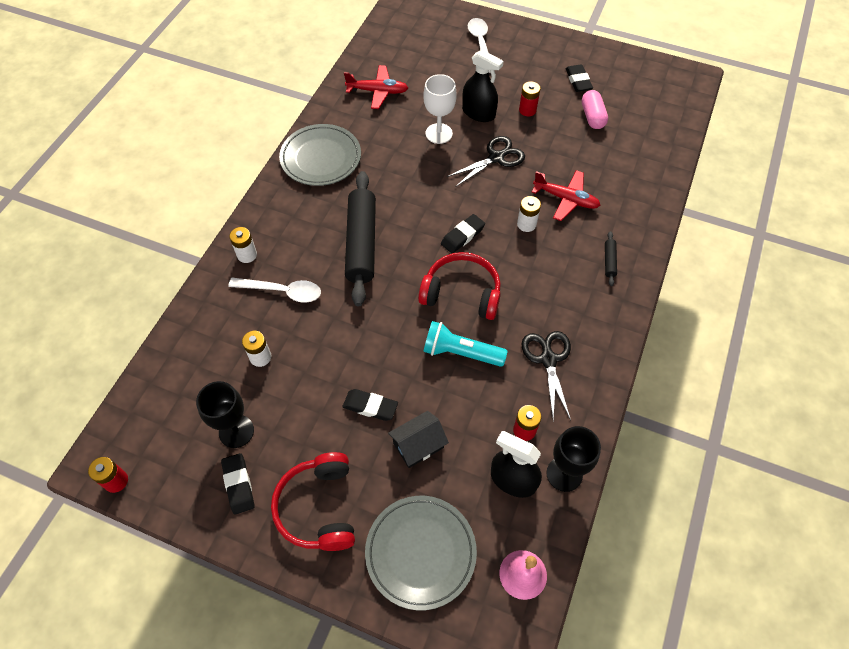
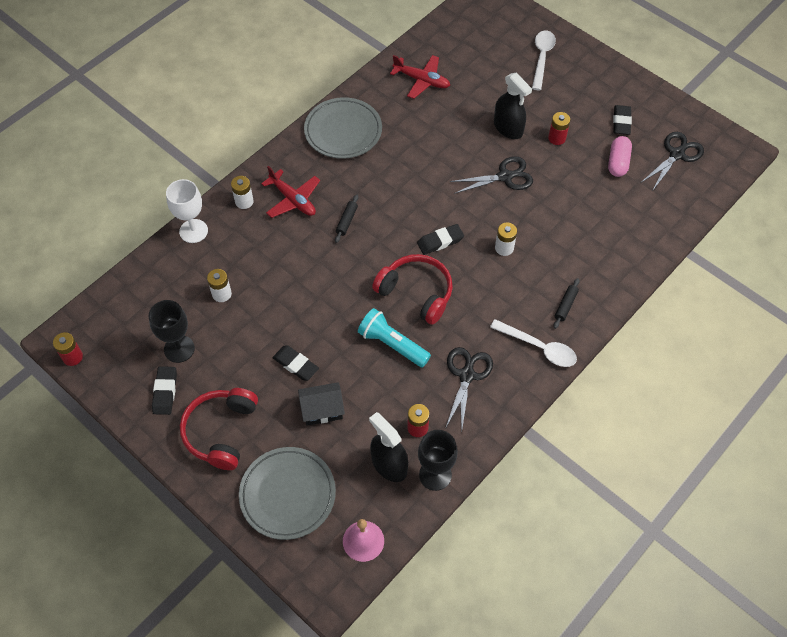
camera: 20 degrees right, 0 degrees up
(282, 291) = (261, 243): white spoon -> white spoon (539, 347)
(361, 243) = (346, 221): black rolling pin -> black rolling pin, size x0.40
(439, 133) = (461, 138): white goblet -> white goblet (193, 231)
(566, 199) = (552, 235): red plane -> red plane (293, 200)
(640, 96) = (677, 154): none -> black scissors

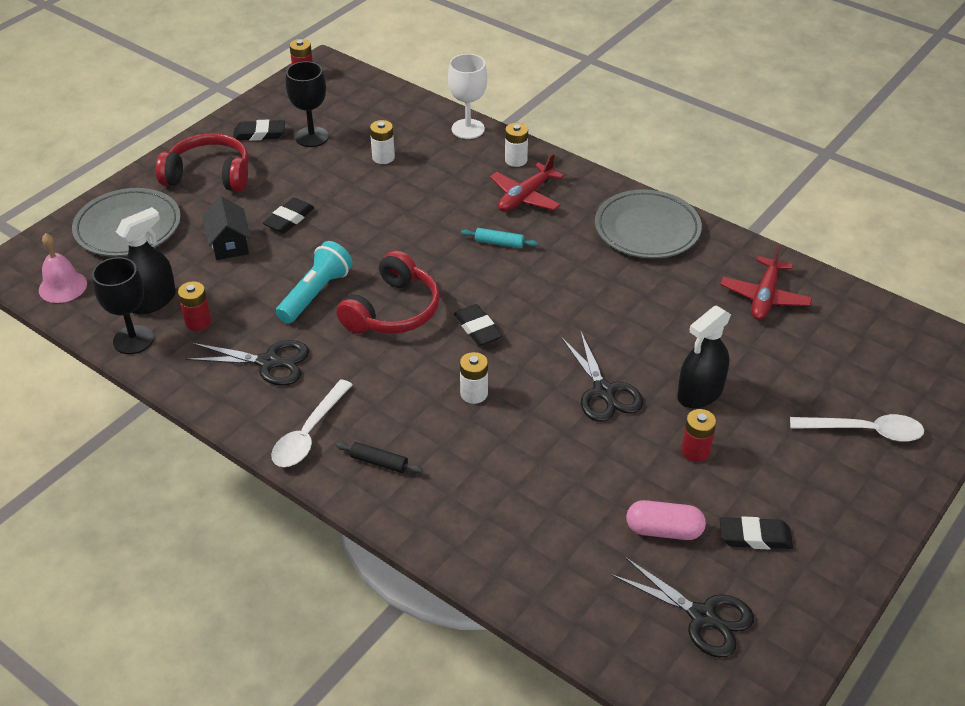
camera: 85 degrees right, 15 degrees down
(346, 221) = (499, 243): black rolling pin -> turquoise rolling pin

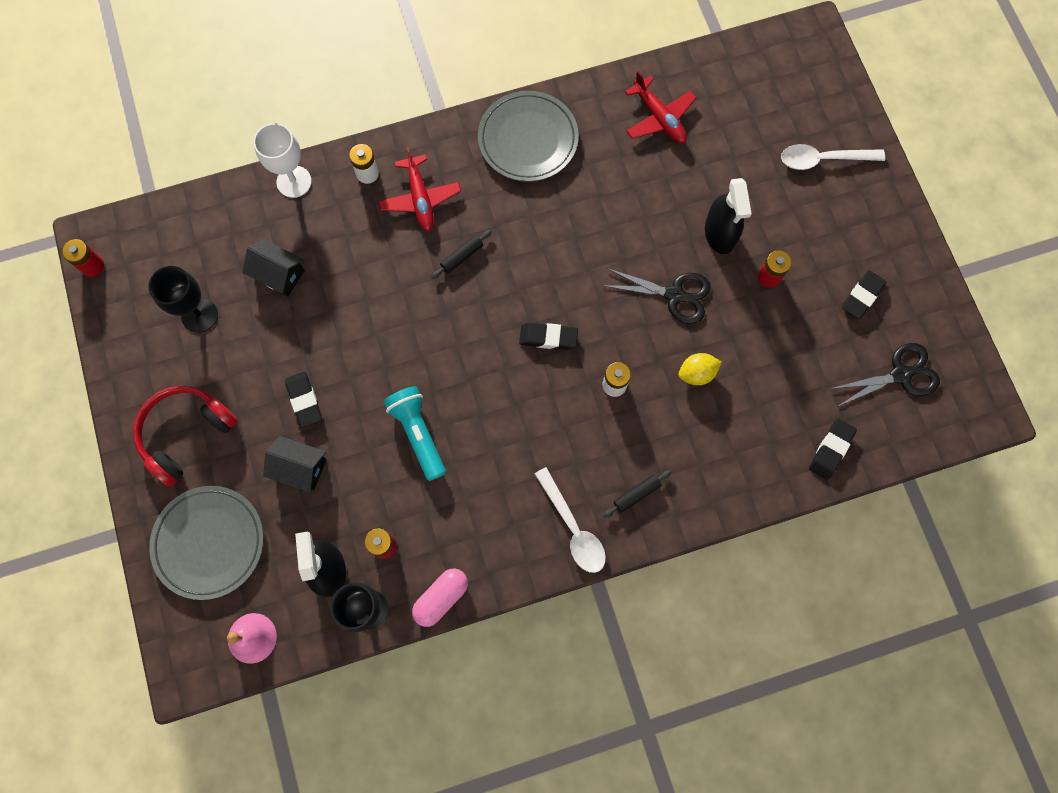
camera: 55 degrees left, 30 degrees up
(259, 134) = (158, 357): black eraser -> black eraser (831, 450)
(268, 362) = (473, 515): black scissors -> none
(383, 157) = (279, 274): white battery -> black house
(393, 310) = (482, 386): red headphones -> none
(499, 243) = (462, 256): turquoise rolling pin -> black rolling pin
(541, 446) = (696, 373): none -> yellow lemon
(664, 530) = (821, 347): pink capsule -> pink capsule (441, 598)
(864, 431) = (823, 159): white spoon -> white spoon turned 135 degrees counterclockwise

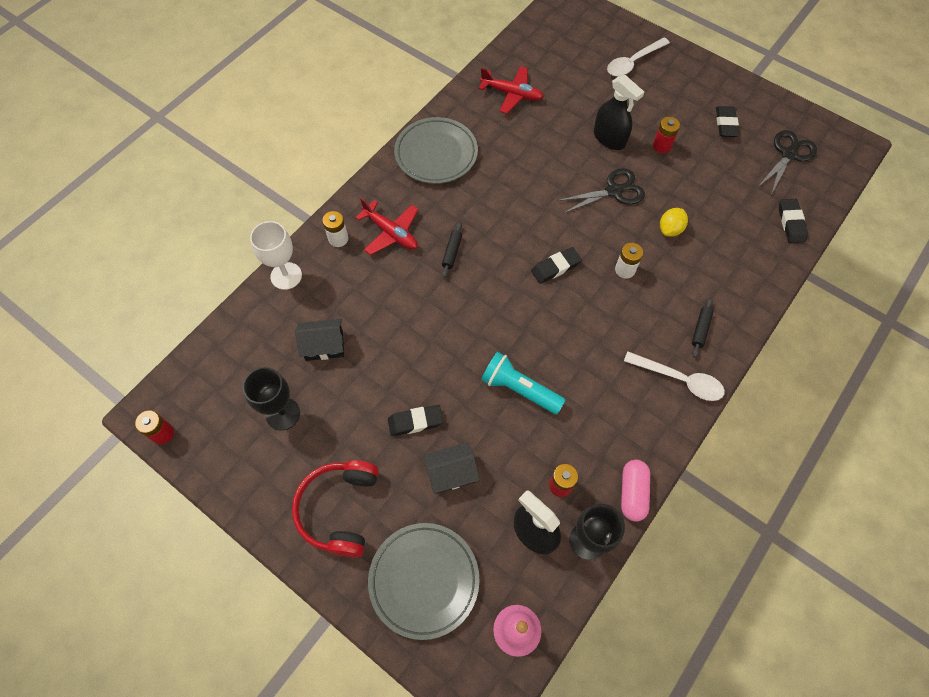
camera: 35 degrees left, 10 degrees down
(304, 400) = (415, 422): black eraser -> black eraser turned 45 degrees counterclockwise

